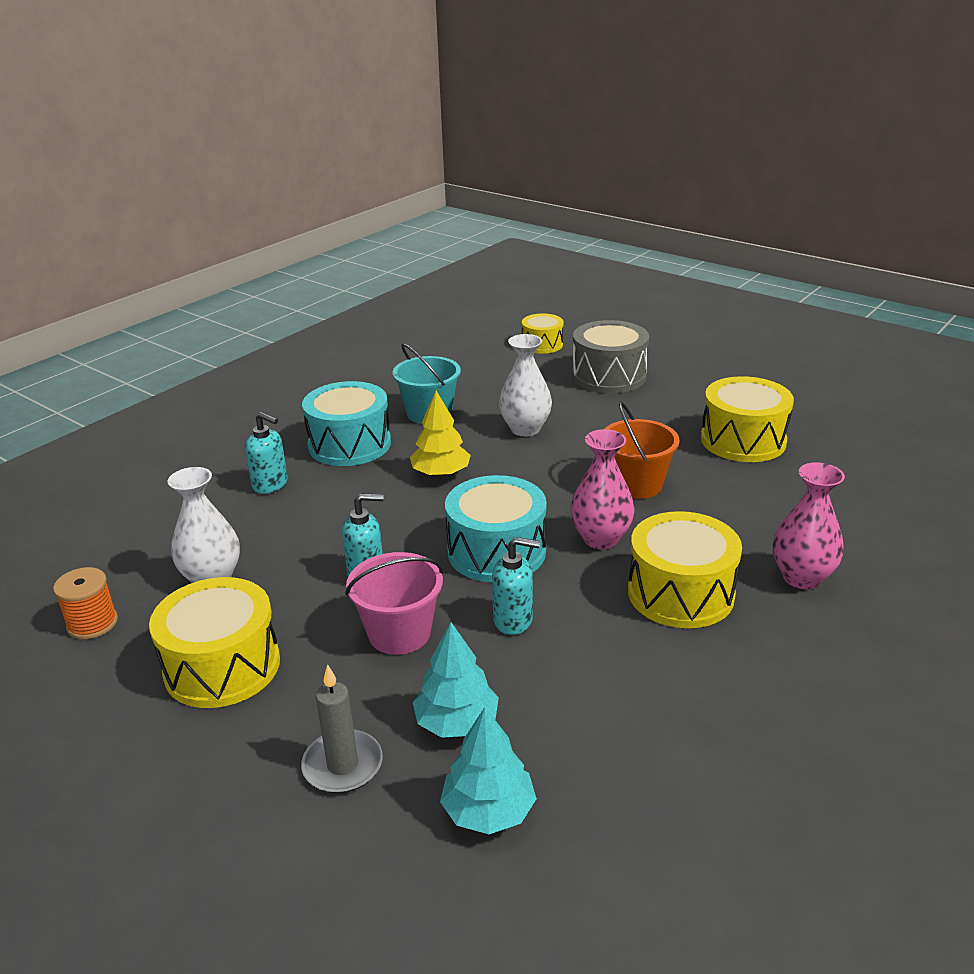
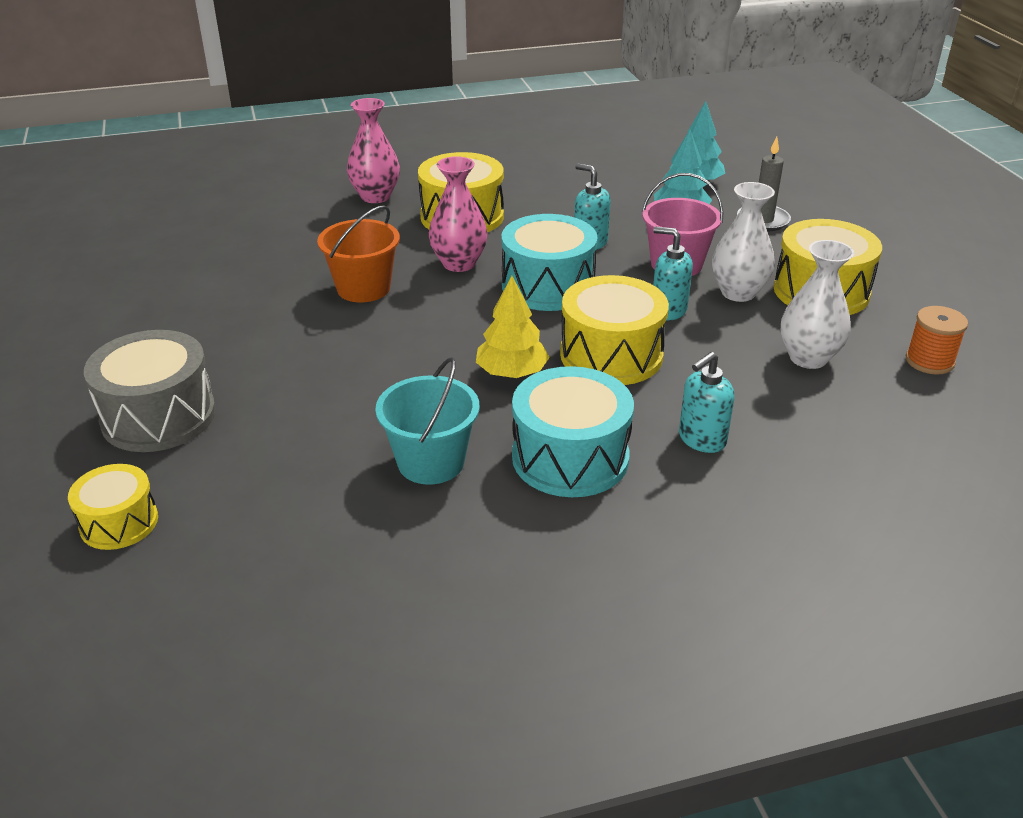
camera: 145 degrees left, 5 degrees up
(270, 484) = (701, 439): turquoise soap dispenser -> turquoise soap dispenser turned 105 degrees counterclockwise
(525, 429) = (362, 386): white vase -> white vase (738, 292)
(743, 440) = (208, 285): yellow drum -> yellow drum (611, 355)

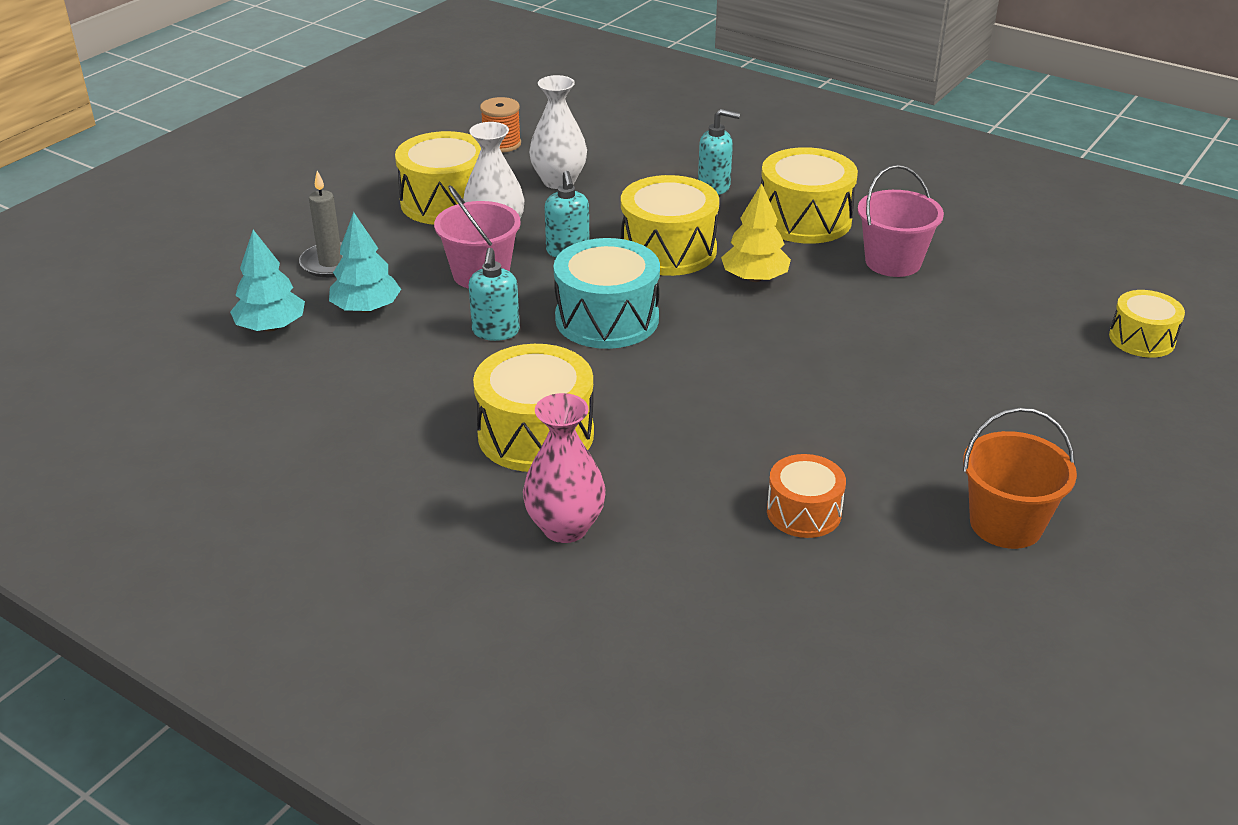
camera: 130 degrees left, 0 degrees up
(158, 416) = (1059, 398): grey drum -> none
(263, 259) = (804, 512): none -> orange drum
(363, 288) = (755, 412): orange bucket -> orange bucket (1006, 524)
(431, 462) = (893, 262): turquoise bucket -> pink bucket
(459, 263) = (635, 384): pink vase -> none
(570, 457) = (804, 219): turquoise drum -> yellow drum

